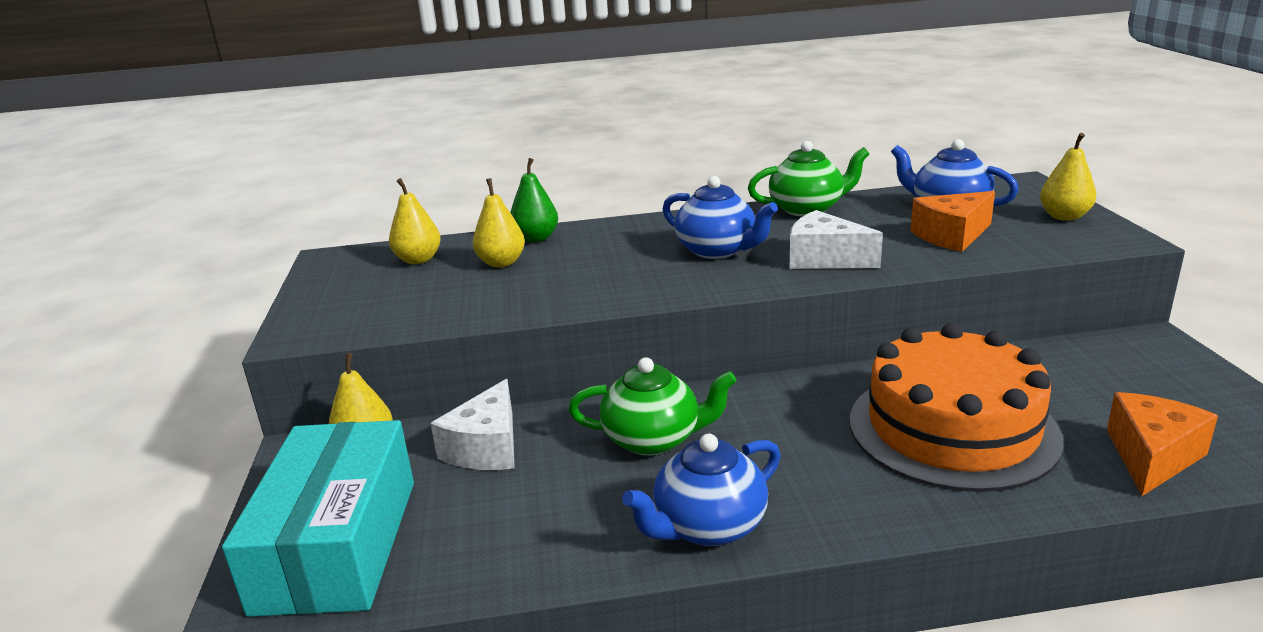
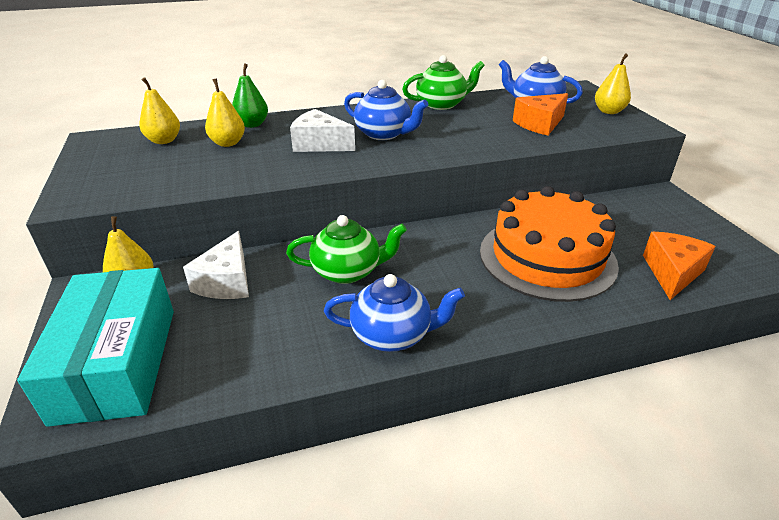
camera: 10 degrees left, 10 degrees up
(708, 526) = (392, 335): blue teapot -> blue teapot turned 135 degrees counterclockwise
(824, 259) = (458, 140): white cheese -> white cheese (319, 144)

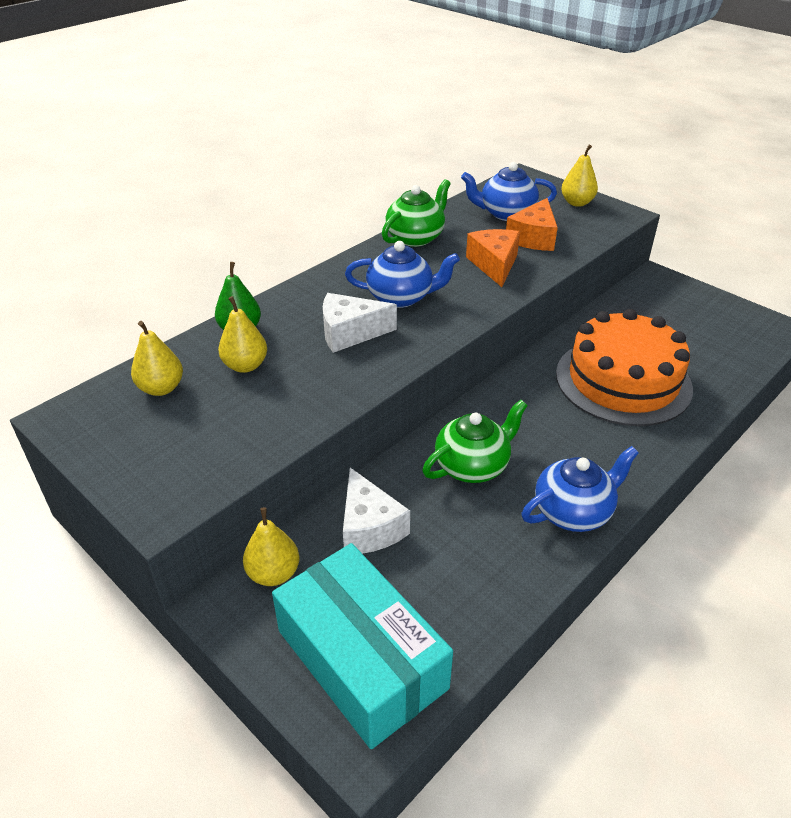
camera: 30 degrees left, 5 degrees up
(672, 273) = (722, 359): orange cheese -> orange cheese (494, 265)

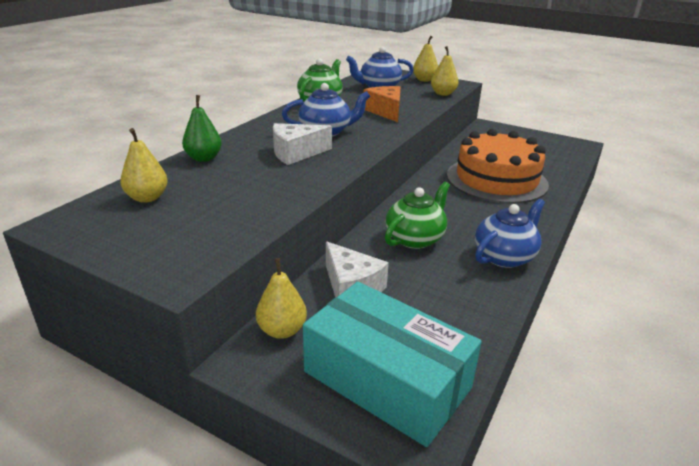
camera: 15 degrees left, 10 degrees down
(245, 365) = (217, 178): yellow pear -> yellow pear (443, 94)
(533, 238) = (405, 97): orange cheese -> none

